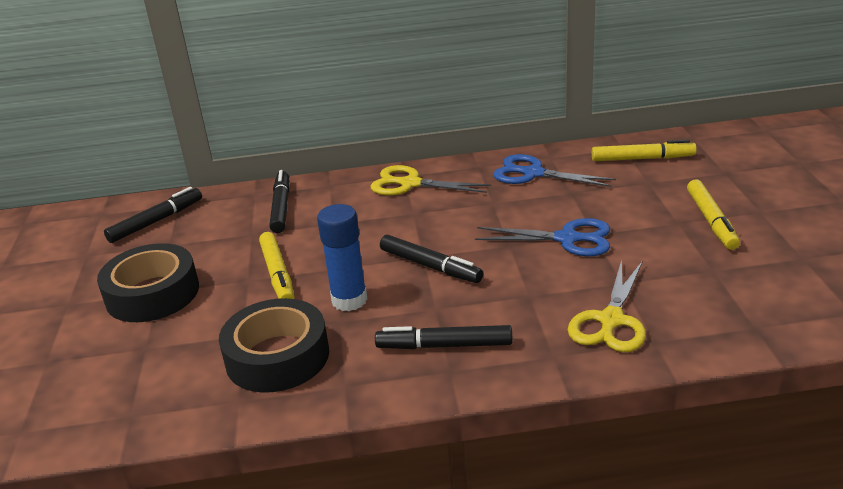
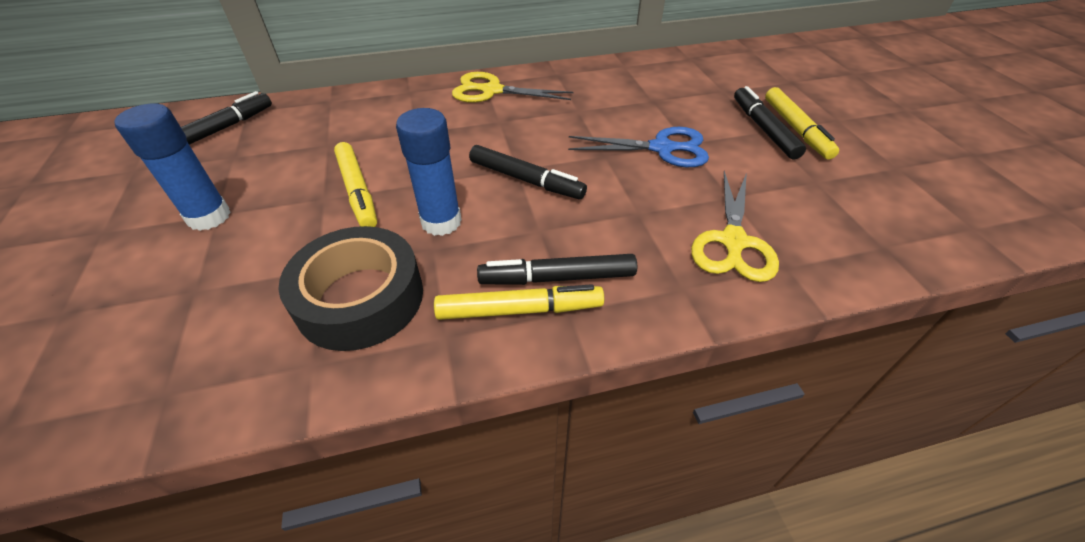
camera: 10 degrees left, 15 degrees up
(152, 294) = (209, 217): black tape -> blue glue stick
(281, 207) = (359, 115): black marker -> black marker (763, 129)
(532, 173) = (611, 81): blue scissors -> none
(642, 158) = (710, 68): yellow marker -> yellow marker (519, 310)

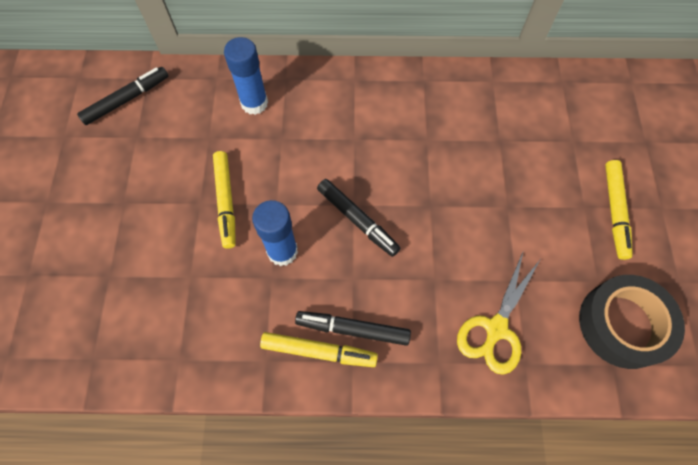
camera: 15 degrees right, 20 degrees up
(209, 217) = (118, 204): blue glue stick -> blue glue stick (254, 103)
(360, 298) = (215, 312): black tape -> black tape (623, 324)
(491, 91) = (357, 94): yellow scissors -> none
(662, 148) = (483, 208): blue scissors -> none
(763, 129) = (585, 204): black marker -> none

